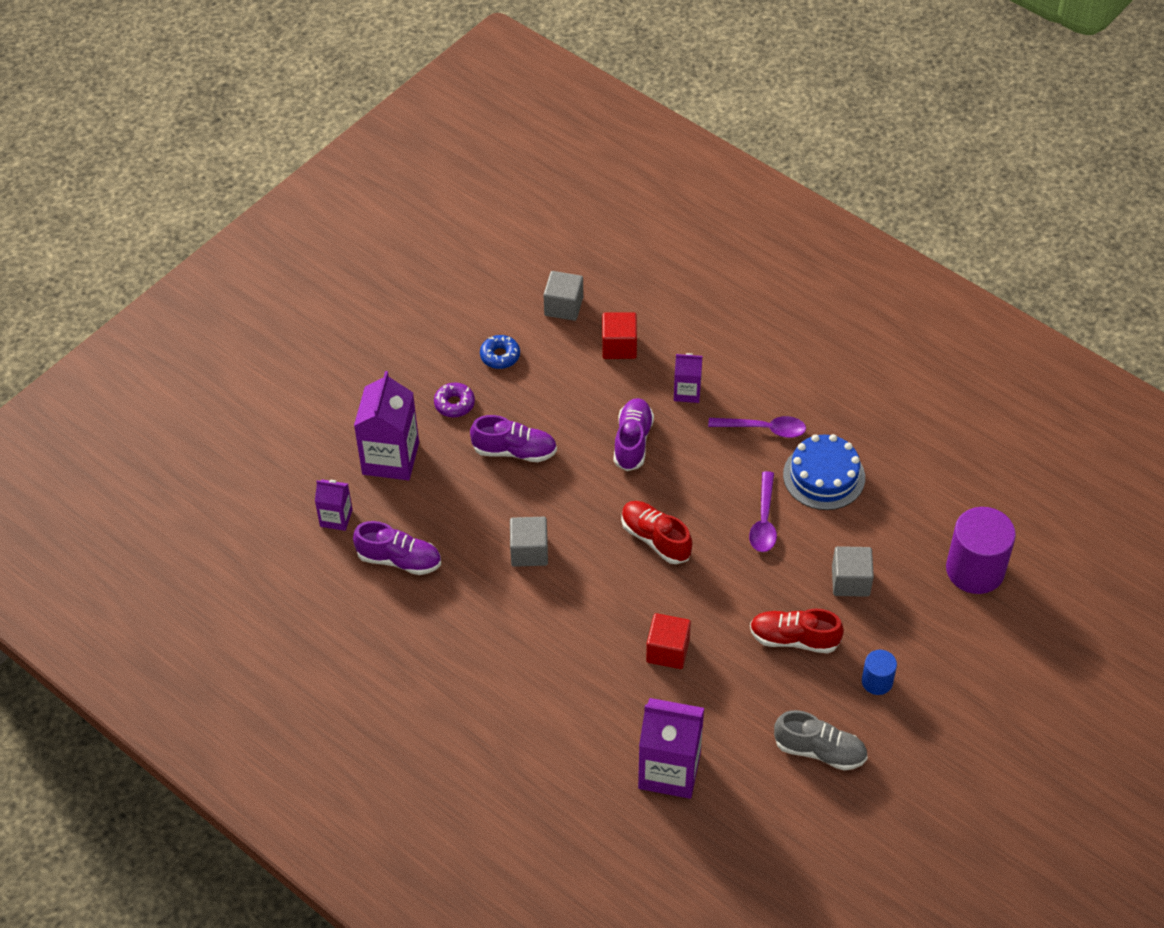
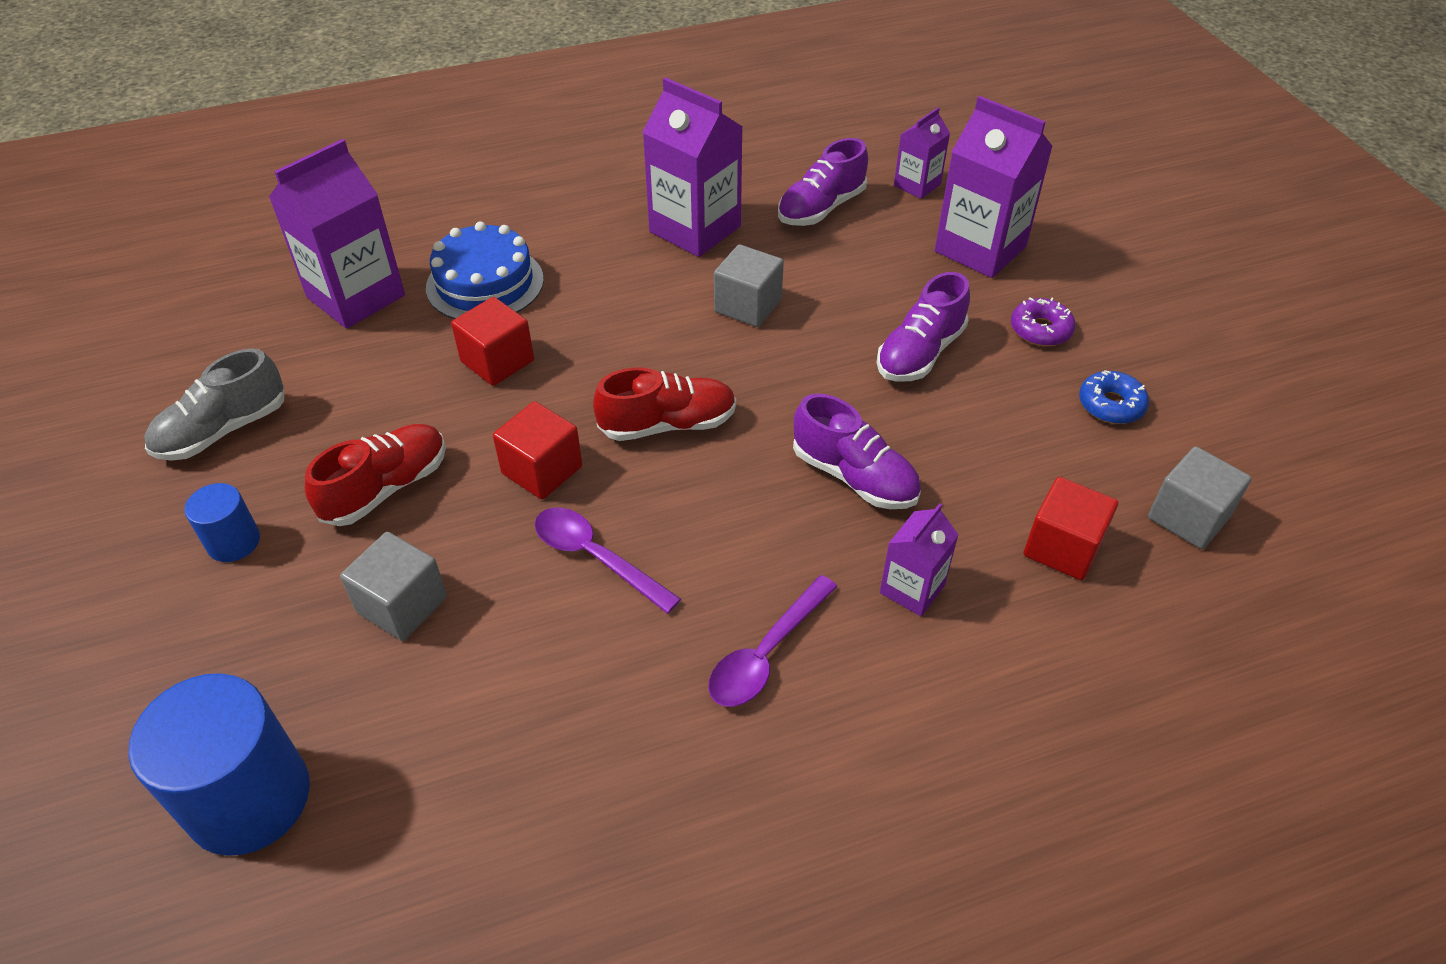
camera: 120 degrees right, 5 degrees down
(470, 619) = (695, 229): none -> purple carton
(729, 576) = (542, 470): none -> red cube
(824, 476) = (610, 685): blue cake -> blue cake (485, 283)
(975, 570) = (249, 798): purple cylinder -> blue cylinder

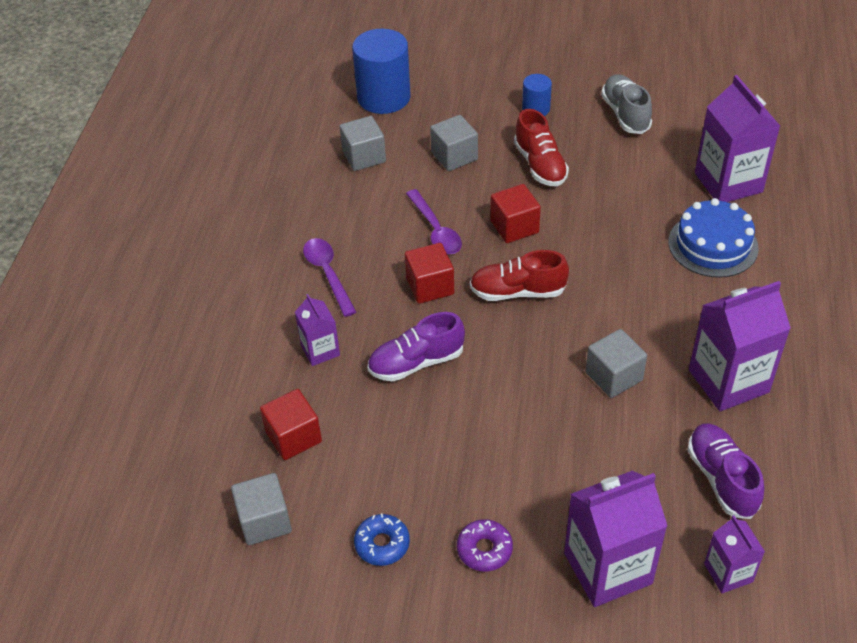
camera: 120 degrees right, 0 degrees up
(452, 743) = (364, 157): none -> grey cube
(497, 361) = (624, 231): red cube -> red cube (430, 286)
(595, 557) = (436, 230): purple spoon -> purple spoon turned 90 degrees clockwise
(668, 424) = (517, 292): red shoe -> red shoe turned 75 degrees clockwise
(920, 353) = (504, 455): purple shoe -> none

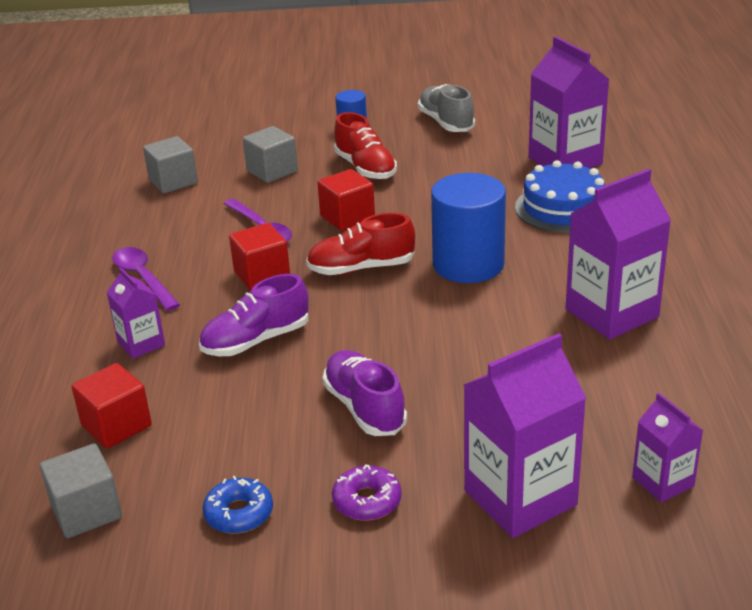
camera: 10 degrees left, 15 degrees down
(384, 97) = (189, 136): blue cylinder -> blue cylinder (468, 264)
(613, 376) = (484, 325): grey cube -> none
(721, 479) = (629, 397): purple shoe -> purple shoe (364, 408)

